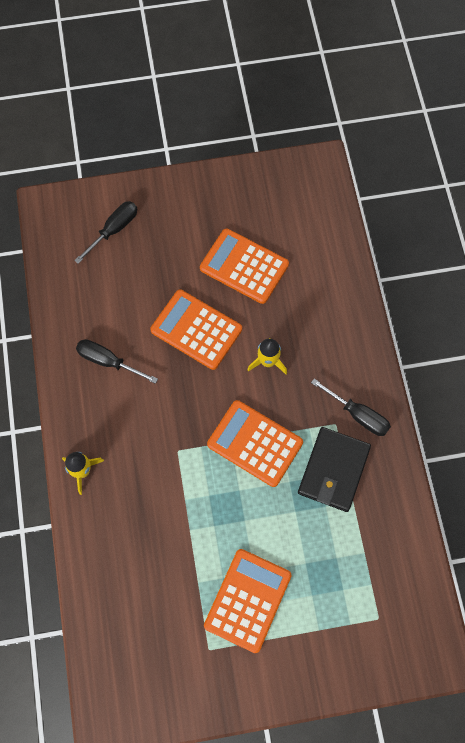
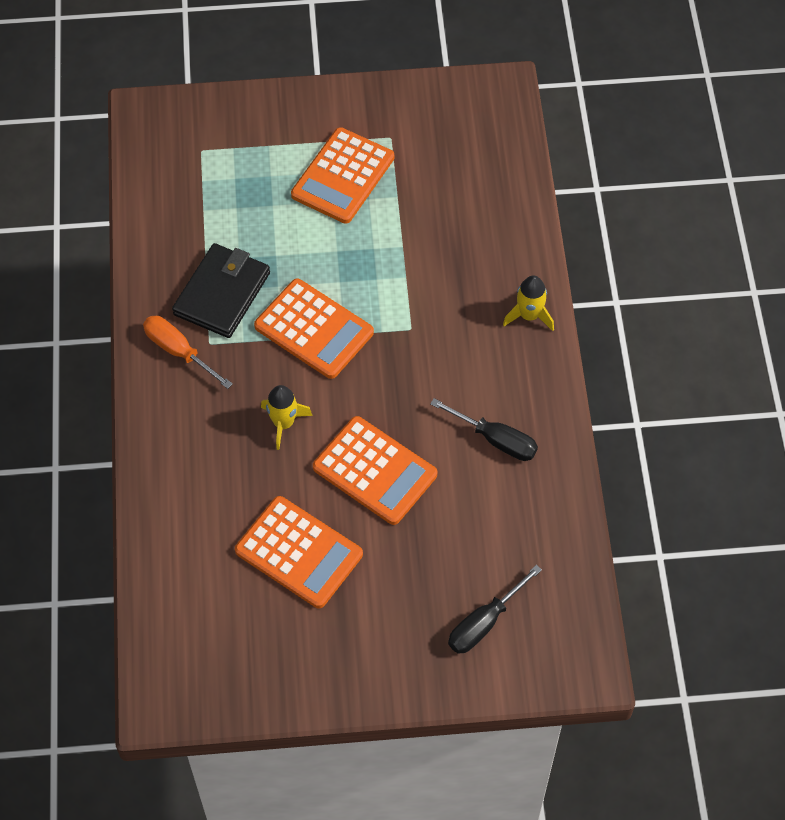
camera: 175 degrees left, 10 degrees down
(358, 415) = (179, 351): black screwdriver -> orange screwdriver

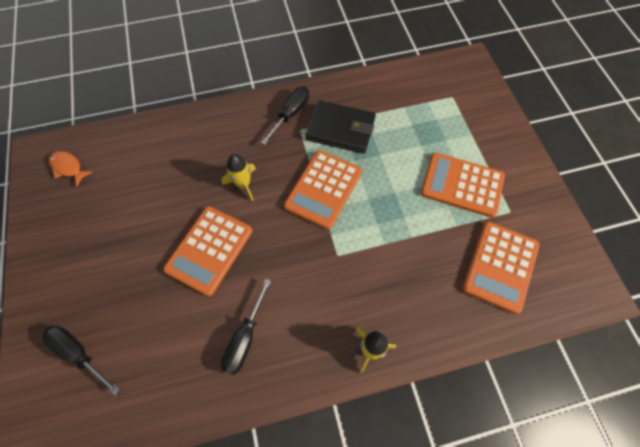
camera: 80 degrees right, 5 degrees up
(179, 351) = (290, 114): orange screwdriver -> black screwdriver
(200, 654) = (68, 167): none -> orange fish
(299, 552) = (141, 211): orange calculator -> orange calculator (500, 266)

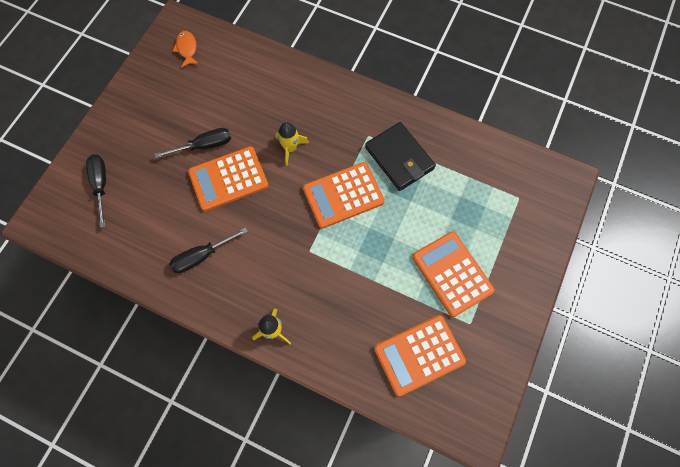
camera: 40 degrees right, 5 degrees up
(290, 114) = (372, 118): black screwdriver -> black screwdriver (204, 146)

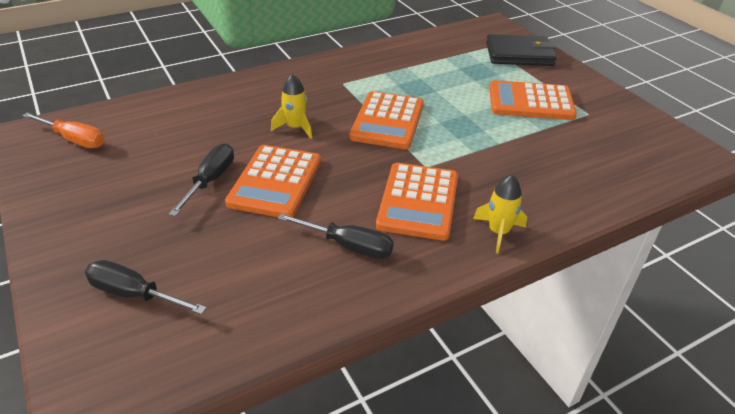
camera: 55 degrees left, 30 degrees down
(187, 49) = (74, 139): orange fish -> orange screwdriver
(202, 256) = (348, 246): black screwdriver -> black screwdriver turned 75 degrees counterclockwise
(399, 158) = (386, 78): black wallet -> black wallet (519, 54)
(419, 355) = (601, 152): orange calculator -> orange calculator (418, 201)

